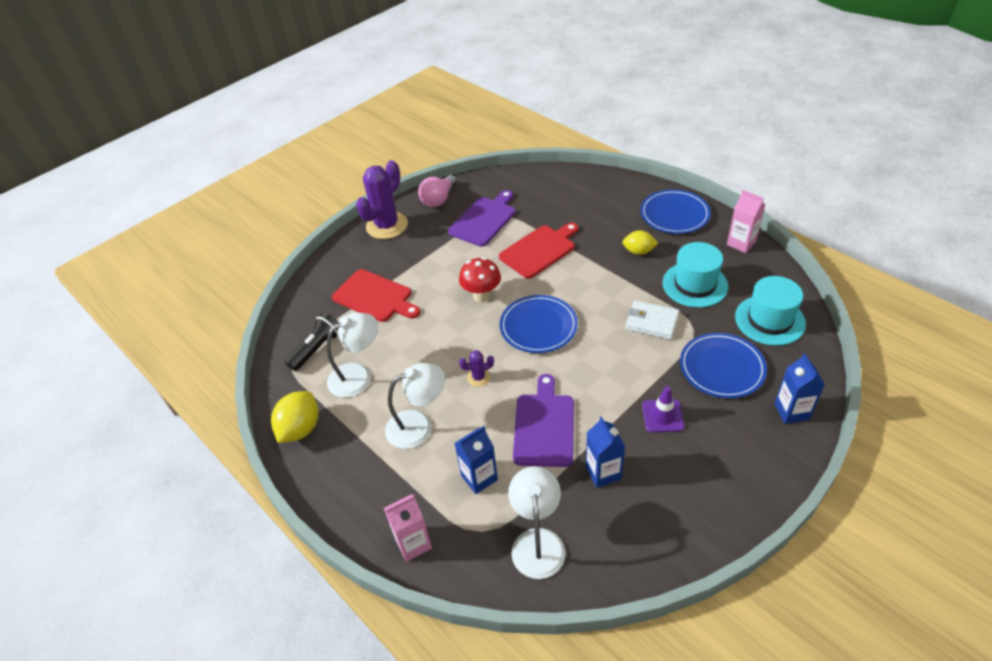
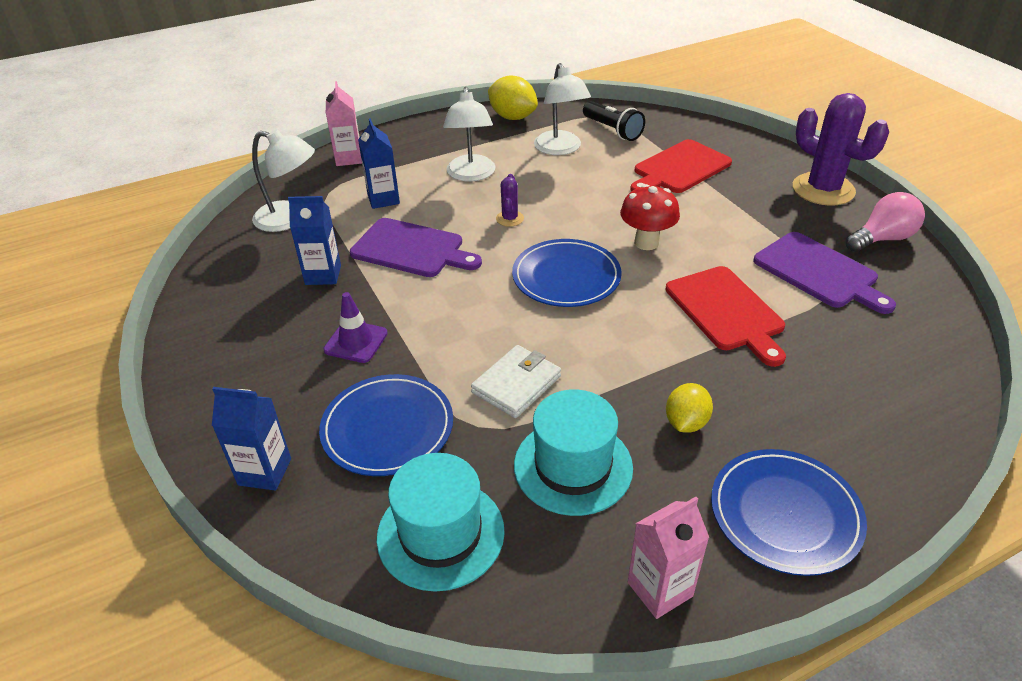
camera: 105 degrees right, 5 degrees down
(438, 199) = (882, 239): pink light bulb -> pink light bulb turned 105 degrees clockwise

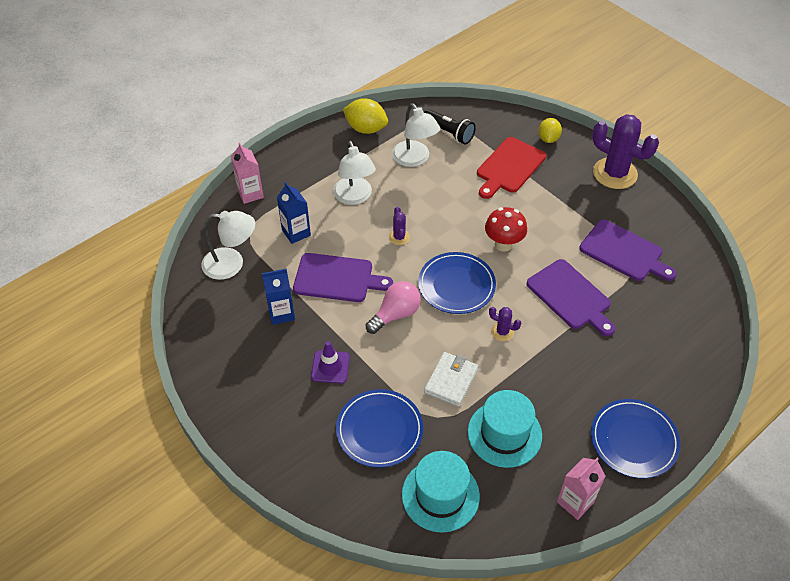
camera: 15 degrees left, 10 degrees up
(265, 472) = (314, 477): blue carton -> none
(612, 338) = (502, 332): none -> purple cactus
(686, 422) = (564, 389): yellow lemon -> yellow lemon (548, 139)
(726, 311) = (571, 297): red cutting board -> purple cutting board
(882, 239) = (660, 215): pink light bulb -> pink light bulb (395, 314)

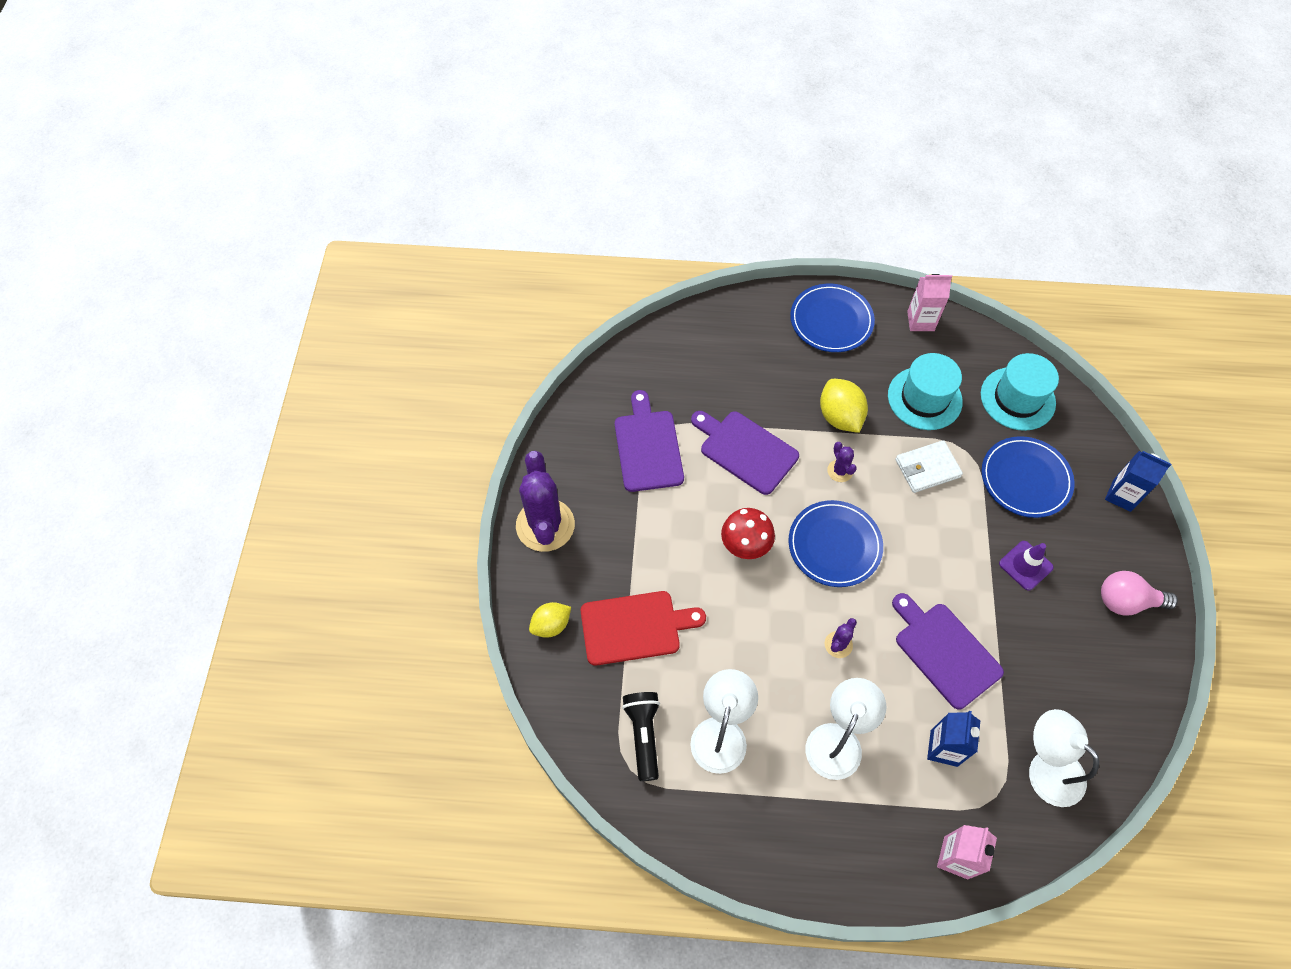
camera: 135 degrees left, 10 degrees up
(281, 313) = (1033, 659): blue carton -> blue carton (1121, 495)
(366, 129) = (730, 836): yellow lemon -> yellow lemon (840, 417)
(395, 314) = (920, 565): pink light bulb -> pink light bulb (1126, 601)
(571, 297) = (745, 450): purple cutting board -> purple cutting board turned 60 degrees counterclockwise

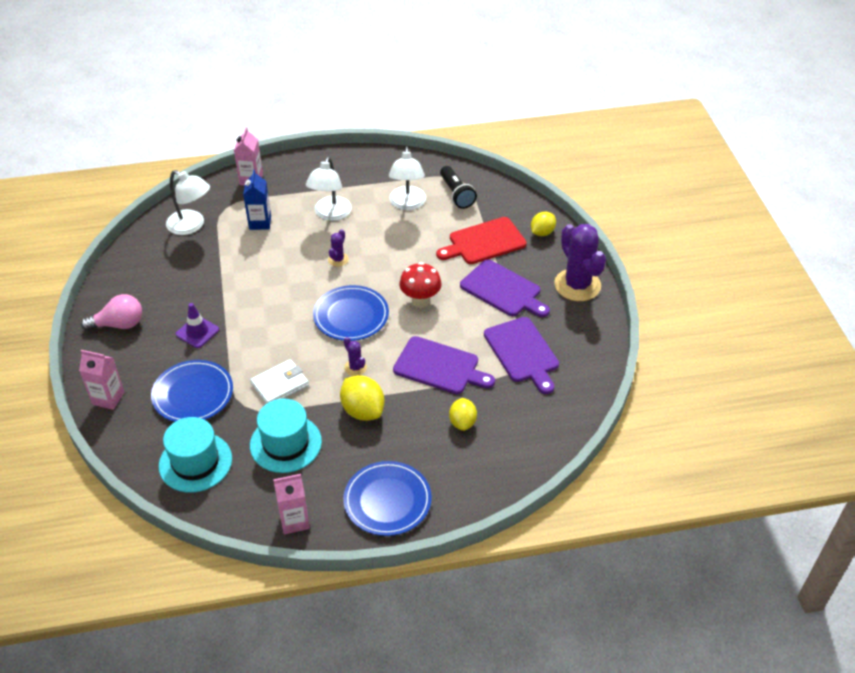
camera: 165 degrees right, 15 degrees down
(739, 380) = (462, 422): none -> yellow lemon
(944, 651) = (261, 270): purple cutting board -> purple cutting board (503, 290)
(1121, 495) = (108, 398): blue carton -> pink carton

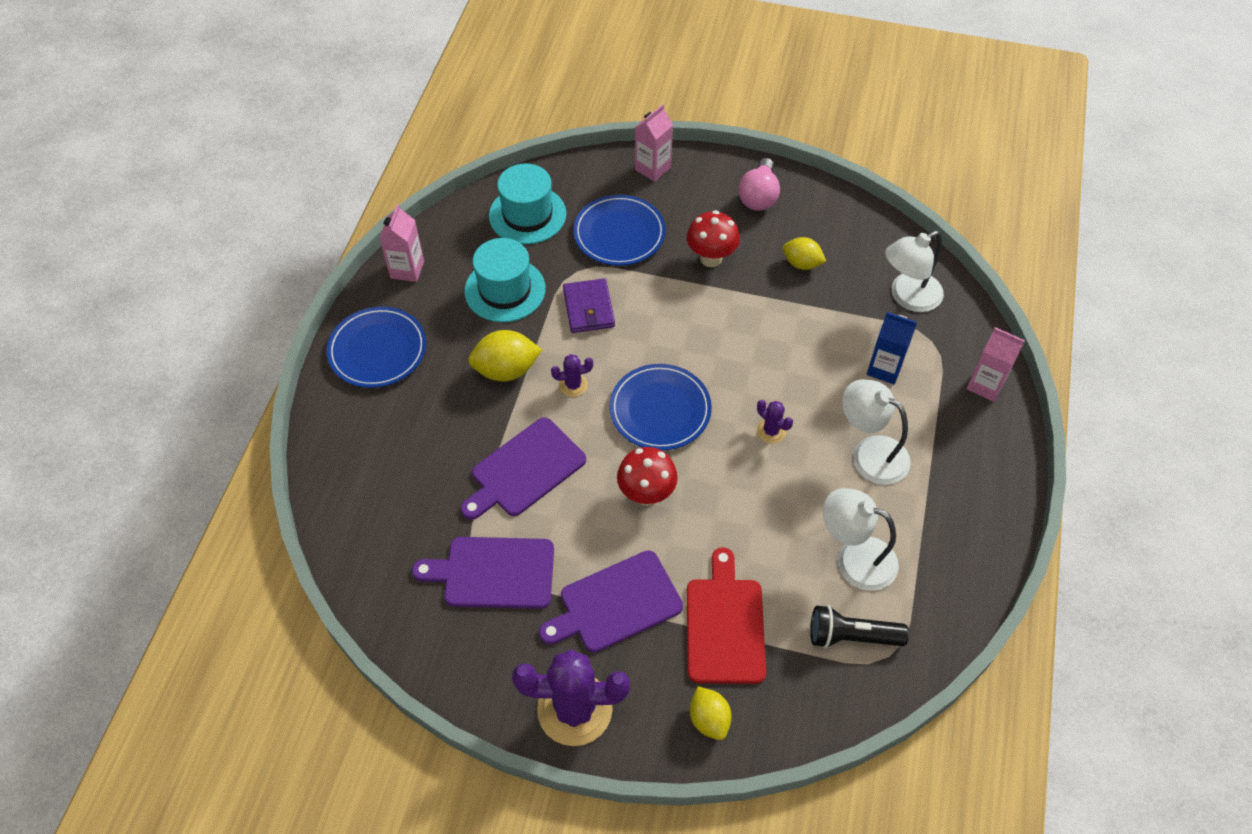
camera: 115 degrees right, 10 degrees up
(197, 332) = (711, 258): purple traffic cone -> red mushroom
(280, 385) = (588, 308): white wallet -> purple wallet
(462, 422) = (429, 458): yellow lemon -> yellow lemon (801, 263)

